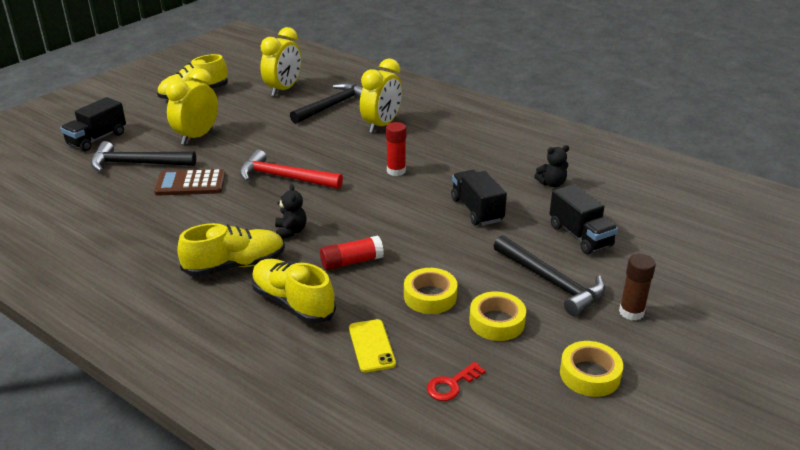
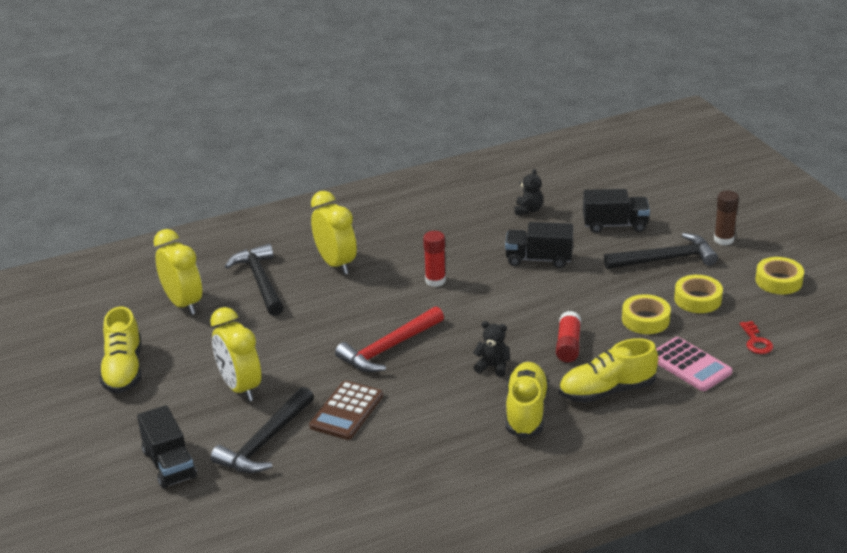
camera: 60 degrees left, 0 degrees up
(371, 346) = (689, 365): yellow phone -> pink calculator

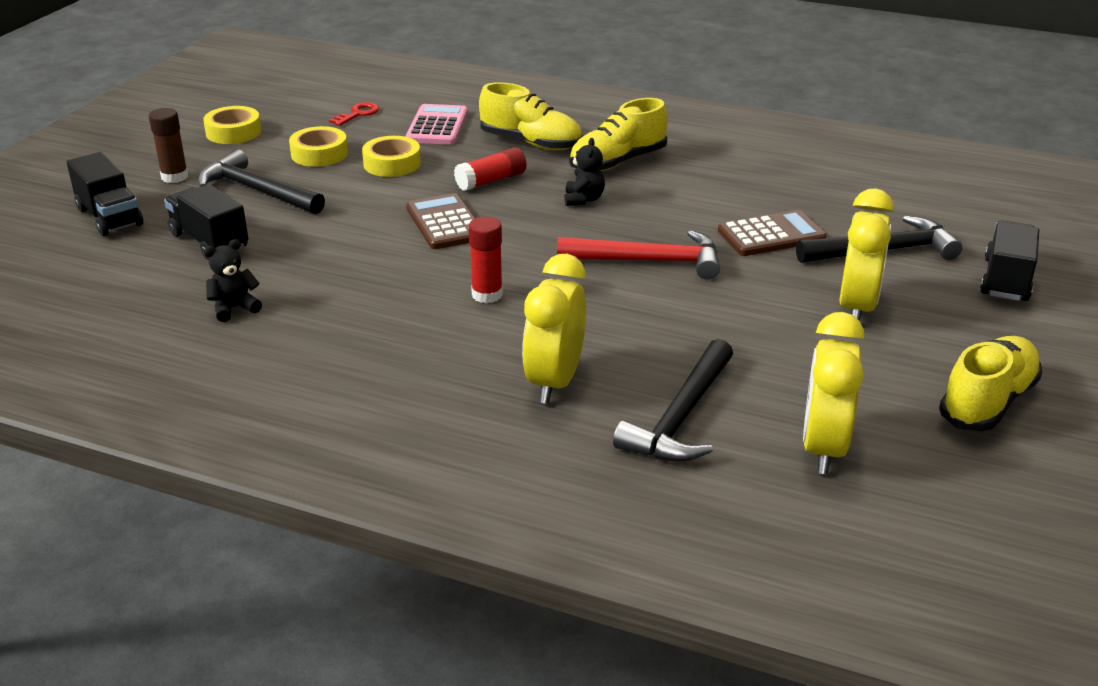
camera: 135 degrees left, 0 degrees up
(493, 367) = (583, 199): black teddy bear -> black teddy bear turned 150 degrees counterclockwise
(533, 303) = (445, 223): none -> brown calculator
(539, 259) = (350, 254): black truck -> black truck (109, 217)

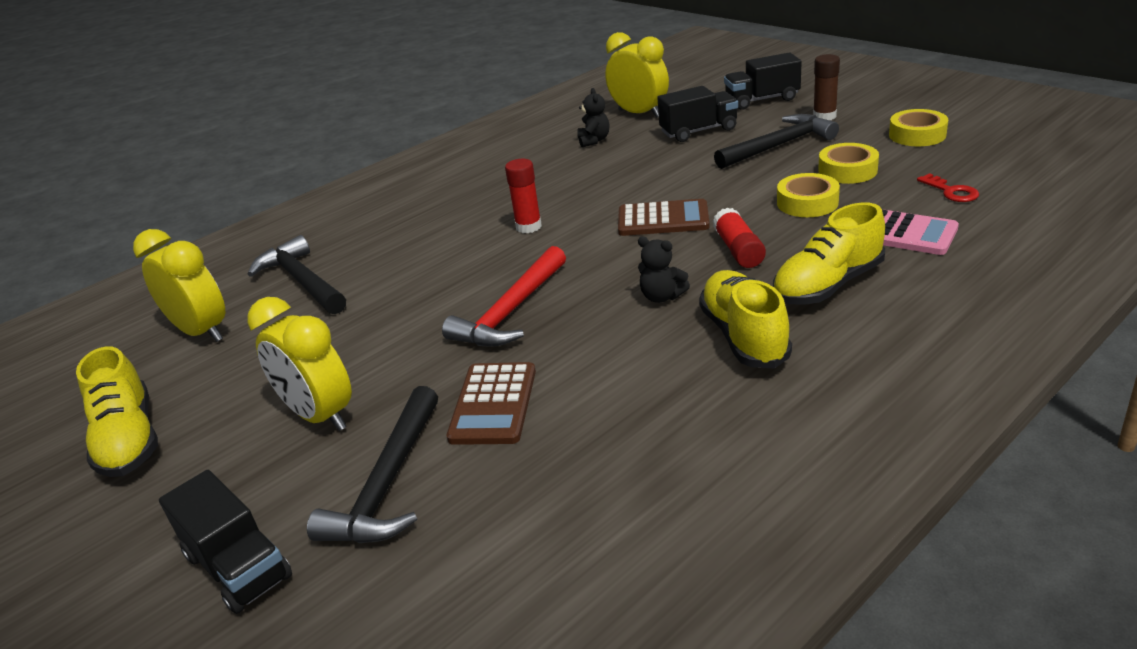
camera: 120 degrees right, 0 degrees up
(554, 382) = (394, 240): yellow clock -> yellow clock (639, 114)

